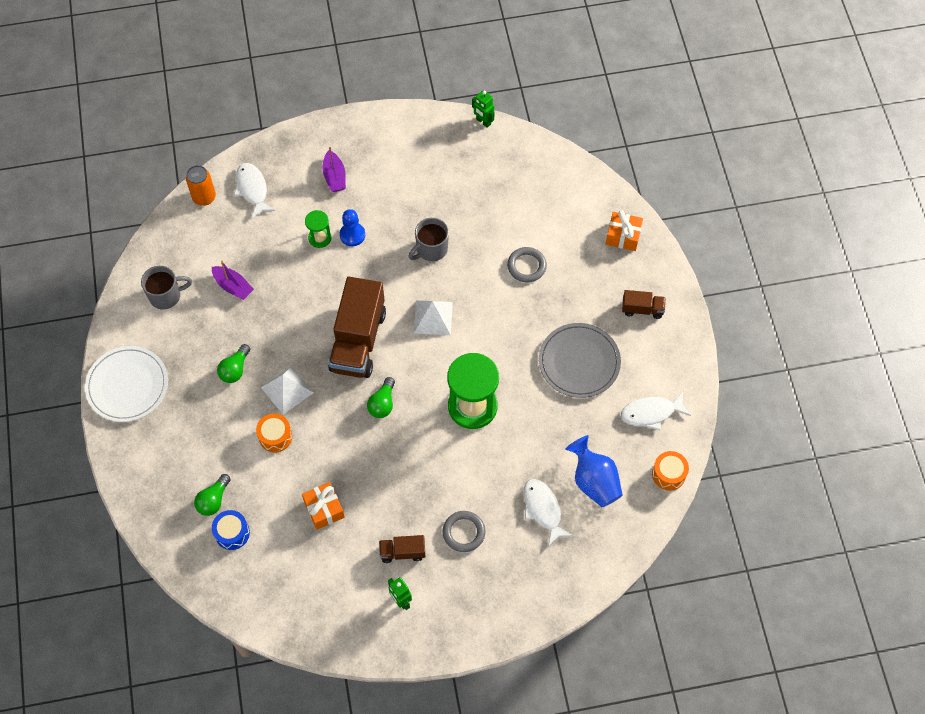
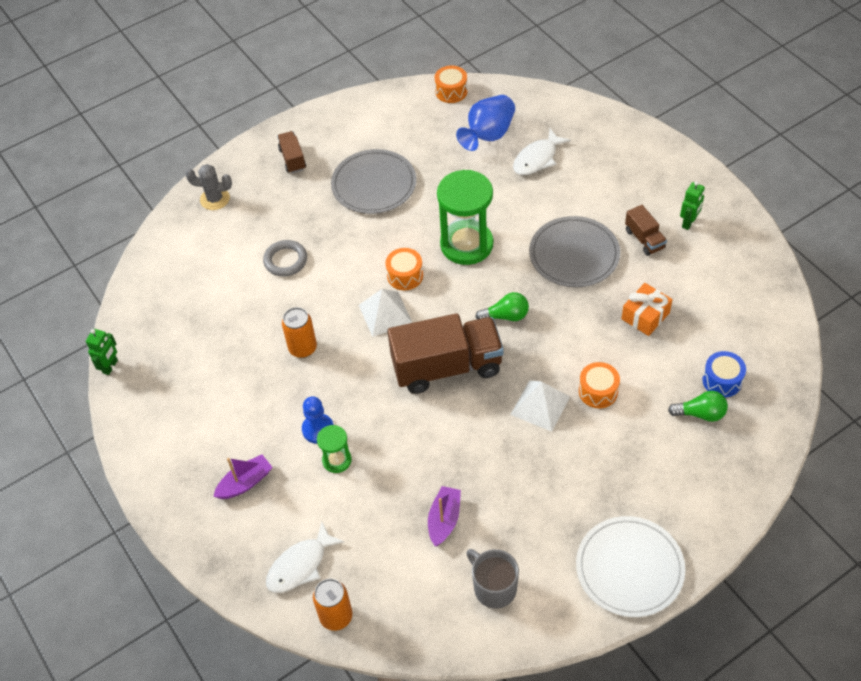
camera: 110 degrees left, 10 degrees down
(235, 369) = (545, 466): green light bulb -> none
(417, 486) = (574, 254): none -> grey plate
(431, 249) = (303, 348): grey mug -> orange can
(463, 532) = (595, 204): grey ring -> none
(464, 346) = (405, 276): none -> orange drum
(623, 236) = (215, 199): orange gift -> grey cactus
(651, 413) = (399, 120): white fish -> none

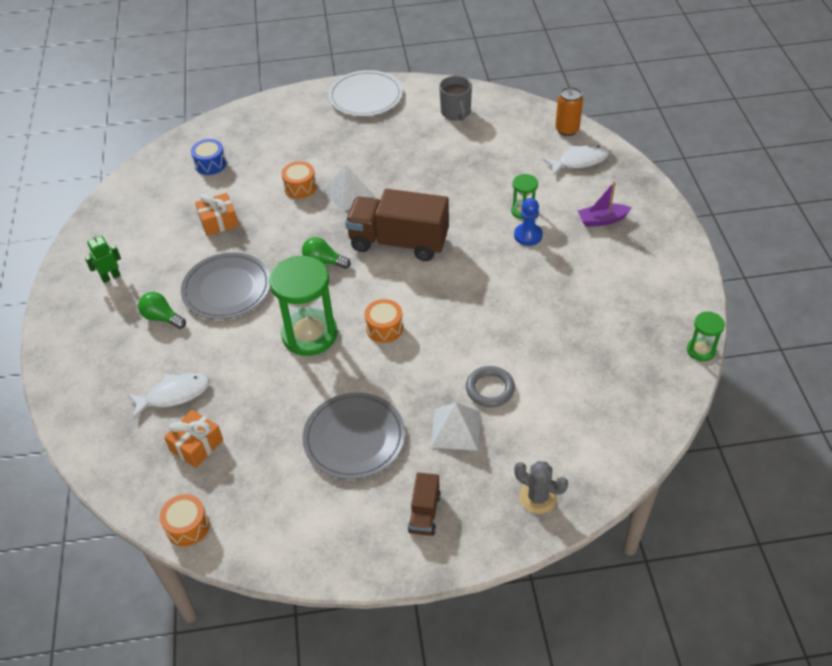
camera: 155 degrees left, 5 degrees down
(110, 367) = (701, 350): green robot -> green hourglass
(303, 348) = (511, 300): orange can -> none
(385, 314) = (423, 301): white pyramid -> white pyramid (455, 429)
(444, 520) = (465, 153): purple boat -> none
(488, 135) = (196, 445): blue vase -> orange gift
(644, 239) = (159, 278): brown truck -> none
(700, 413) = (245, 152): green light bulb -> green light bulb (162, 318)

